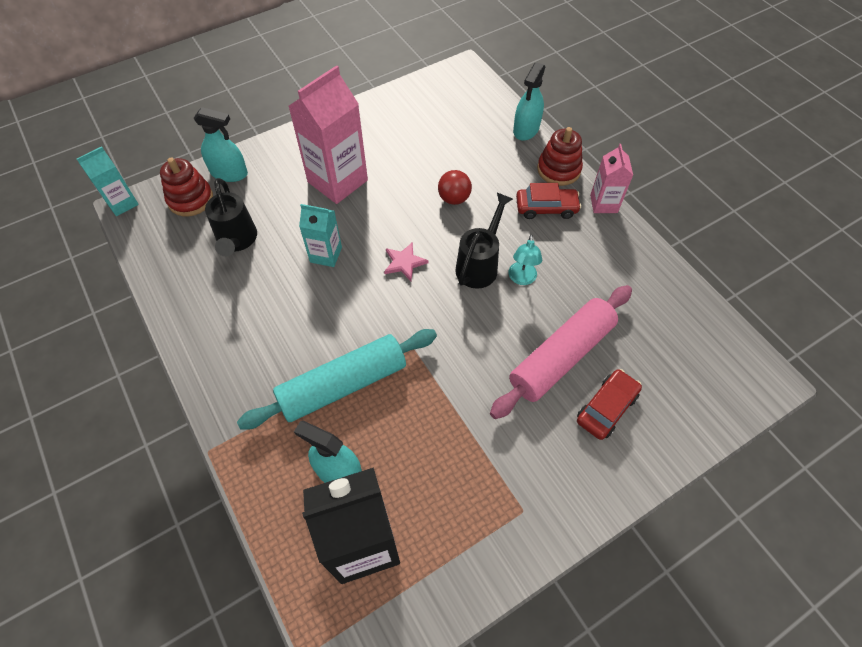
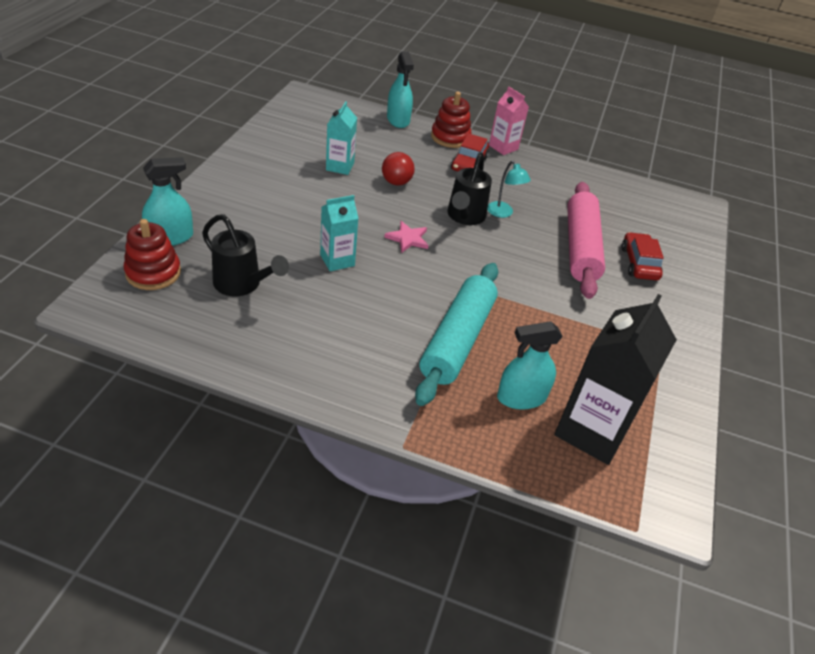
camera: 45 degrees left, 15 degrees down
(122, 203) = (76, 306): turquoise carton -> turquoise carton (340, 166)
(337, 181) = (285, 205): pink carton -> none
(479, 265) = (464, 217): black watering can -> black watering can turned 150 degrees counterclockwise
(546, 208) = (469, 164): red car -> red car turned 150 degrees clockwise

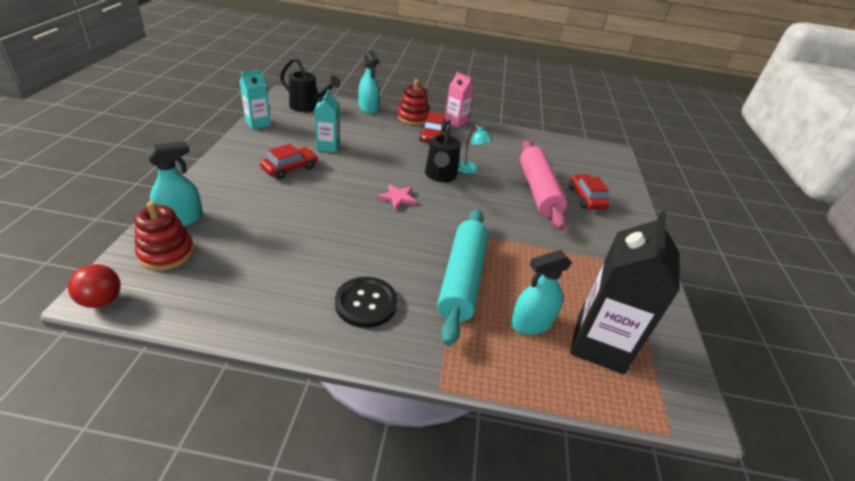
camera: 10 degrees left, 5 degrees down
(242, 284) = (256, 254): black watering can -> black watering can (308, 107)
(292, 190) = (290, 168): none -> red car
(337, 260) = (340, 222): turquoise carton -> turquoise carton (258, 123)
(347, 351) = (366, 303): none -> black button
(396, 182) = (377, 154): red ball -> red ball (101, 300)

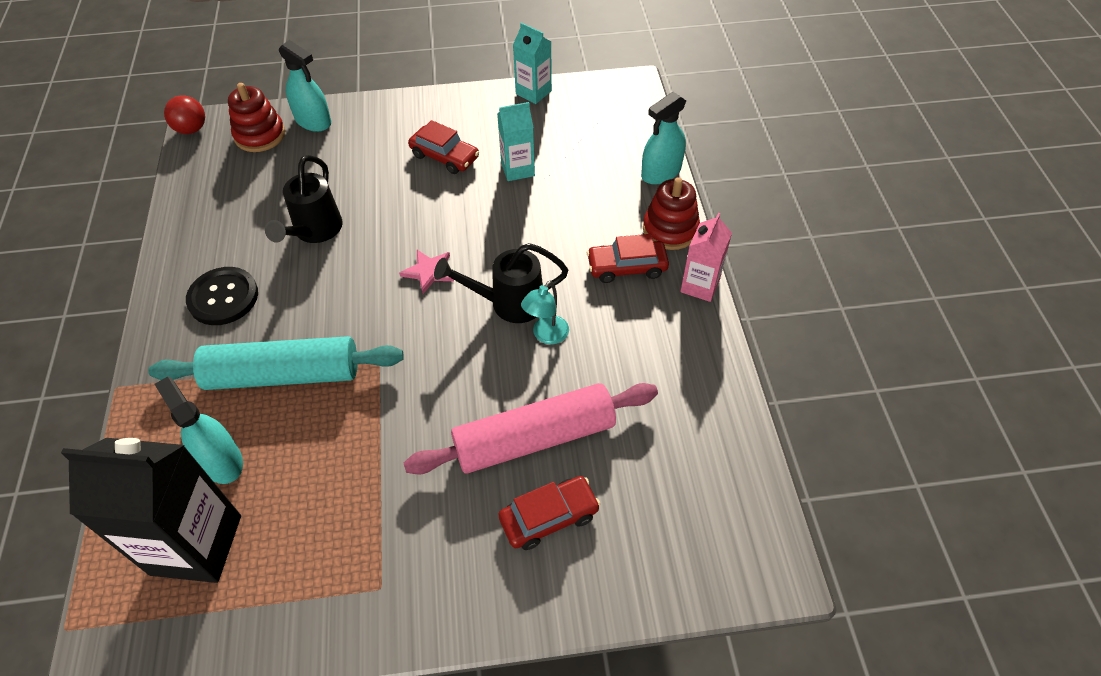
camera: 80 degrees right, 15 degrees up
(308, 107) = (612, 116): black watering can -> black watering can (315, 231)

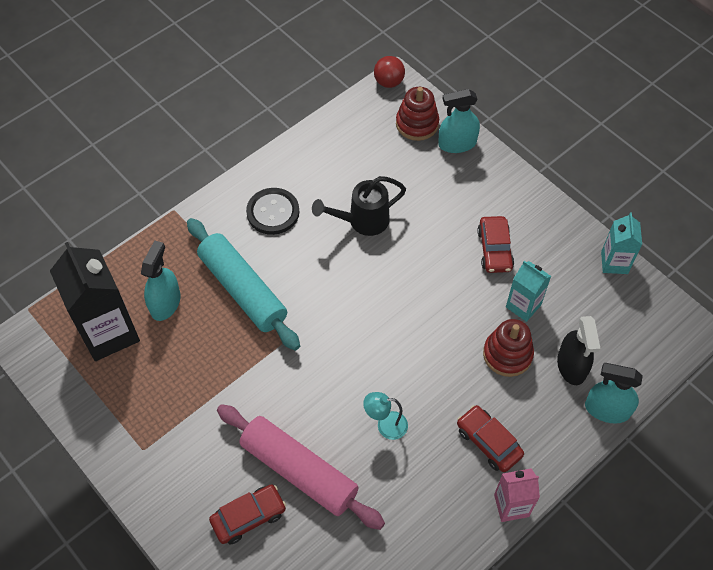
camera: 55 degrees right, 5 degrees up
(313, 121) = (457, 144): turquoise spray bottle -> turquoise spray bottle turned 75 degrees clockwise
(428, 272) = (382, 314): pink star -> none
(509, 303) = (395, 383): black watering can -> none
(549, 517) = (248, 517): red car -> red car turned 60 degrees counterclockwise
(602, 171) = (571, 366): none -> black spray bottle
(670, 229) = (551, 451): red stacking toy -> red stacking toy (507, 354)

